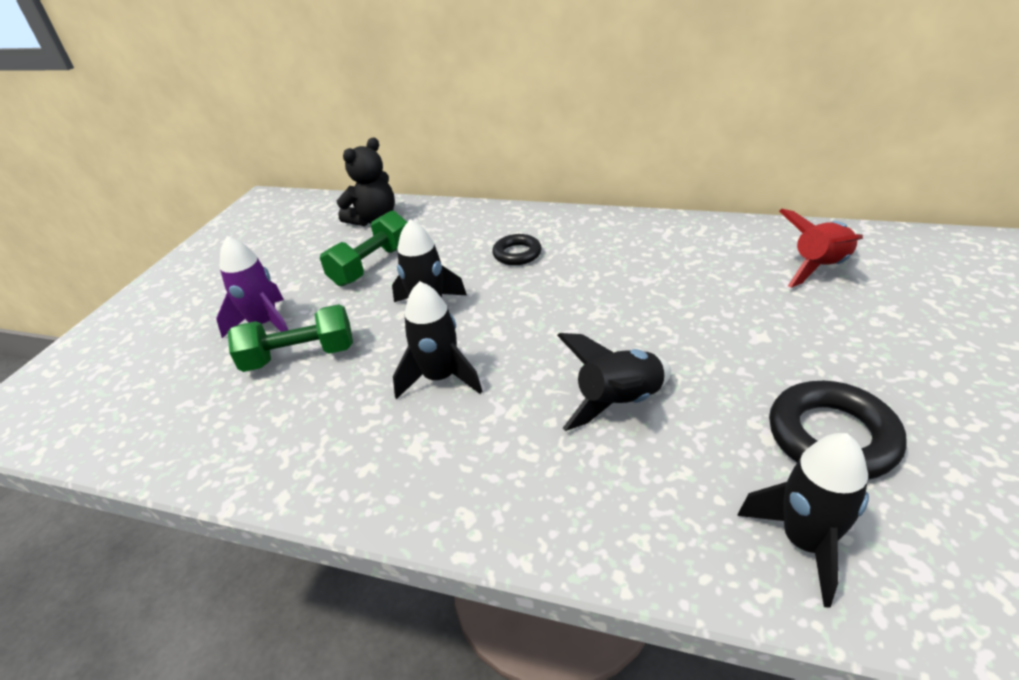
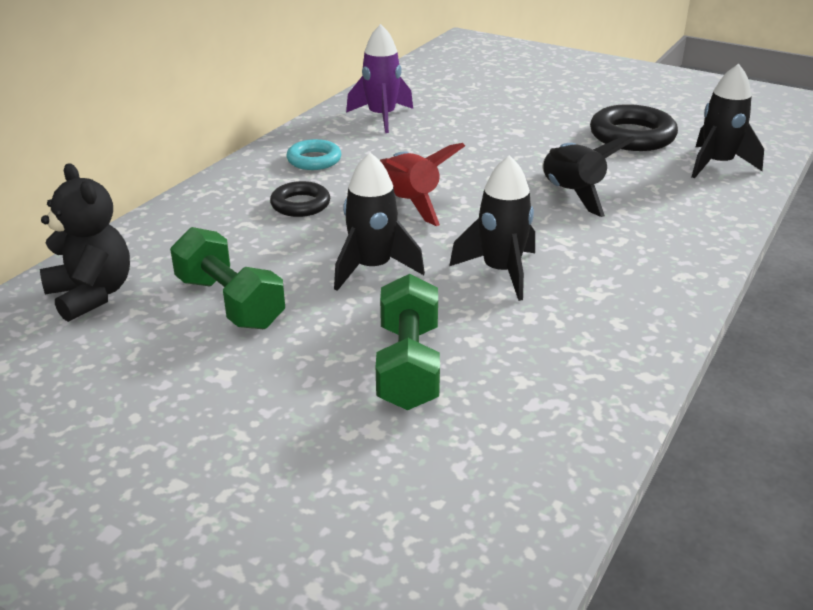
camera: 80 degrees left, 5 degrees down
(265, 324) = (310, 399): purple rocket -> purple rocket (382, 117)
(599, 239) = (314, 160): none -> turquoise ring
(819, 268) = (444, 92): red rocket -> red rocket (409, 204)

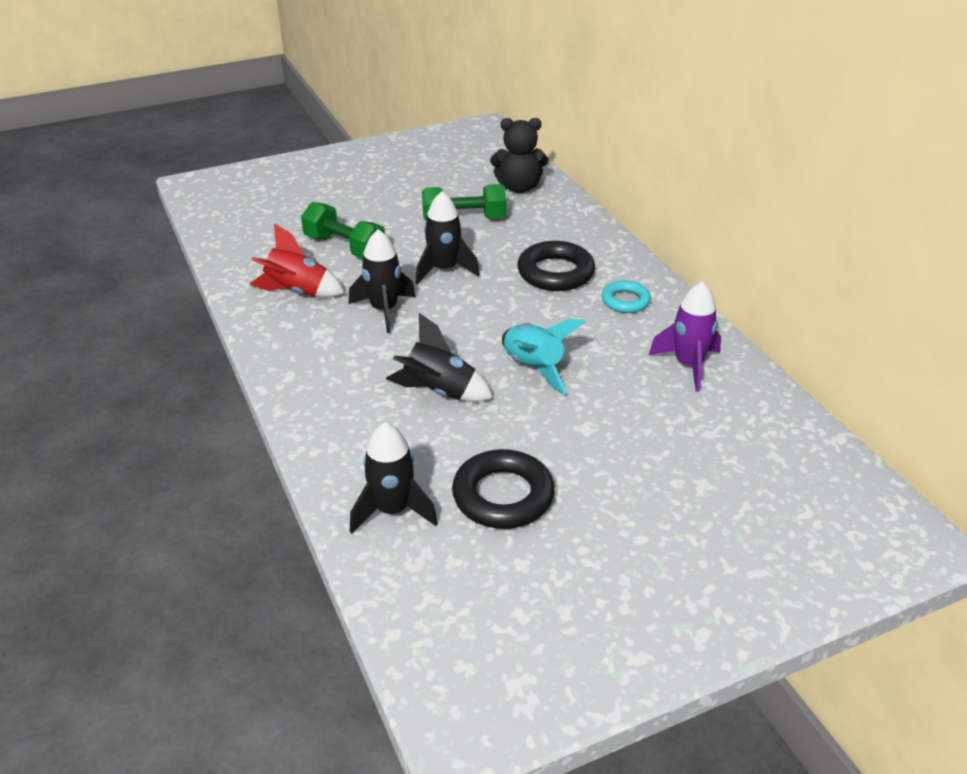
camera: 125 degrees right, 5 degrees up
(300, 204) = (555, 273): black ring -> black ring, size x1.65
(409, 204) = (509, 314): red rocket -> red rocket (298, 292)
(476, 168) = (533, 368): none -> turquoise rocket

